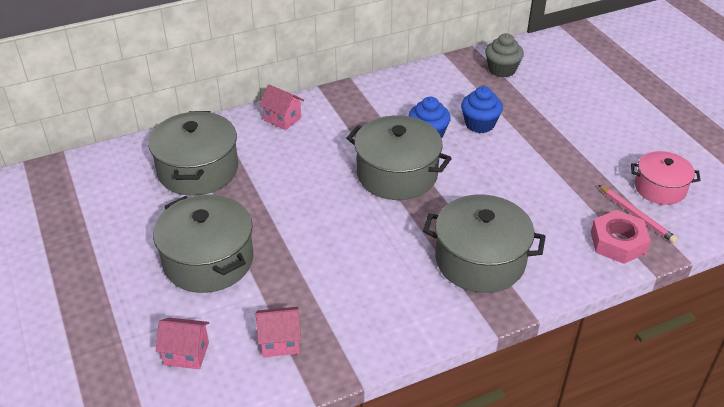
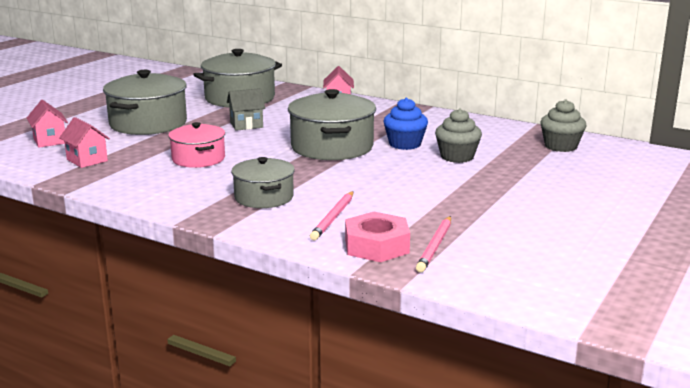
camera: 55 degrees right, 20 degrees down
(286, 198) = (246, 125): none -> grey house
(479, 124) = (457, 157): blue cupcake -> grey cupcake
(480, 260) = (264, 197): grey pot -> grey pot, size x0.62
(552, 241) = (333, 218): none -> pink pencil
(660, 188) = (504, 248): pink pot -> pink pot (198, 159)

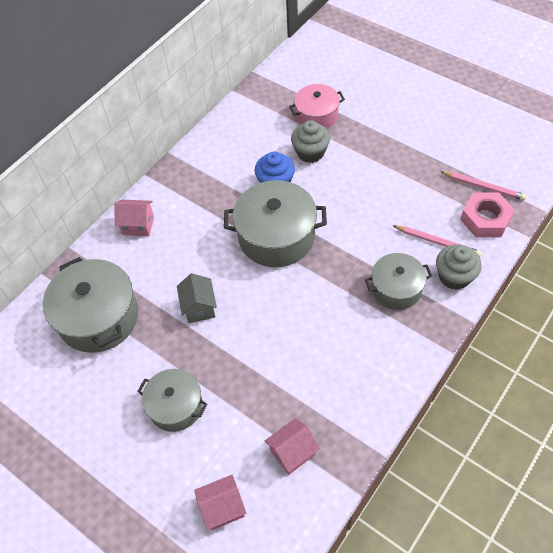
camera: 80 degrees left, 35 degrees up
(148, 123) = (176, 406): grey pot -> grey pot, size x0.62
(198, 159) = (298, 345): pink pot -> pink pot (317, 116)
(560, 146) = (292, 87): grey cupcake -> grey cupcake (454, 276)

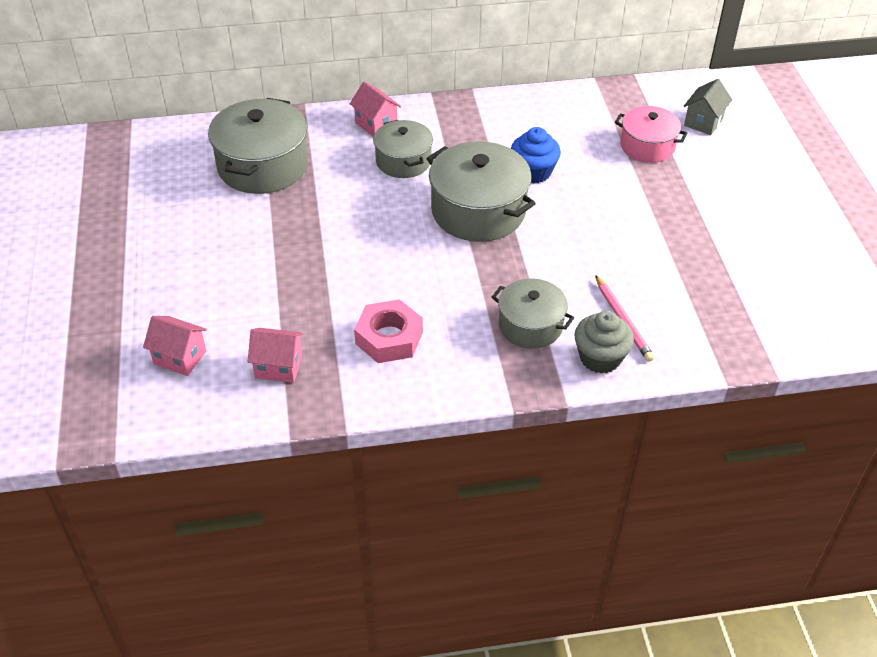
camera: 40 degrees right, 10 degrees down
(176, 406) = (237, 266): grey pot -> grey pot (403, 161)
(199, 307) = (345, 215): grey house -> grey house (703, 122)
(310, 152) = (599, 170): grey cupcake -> none
(483, 187) = (738, 312): pink pencil -> none
(485, 219) = (700, 338): pink nut -> pink nut (389, 338)

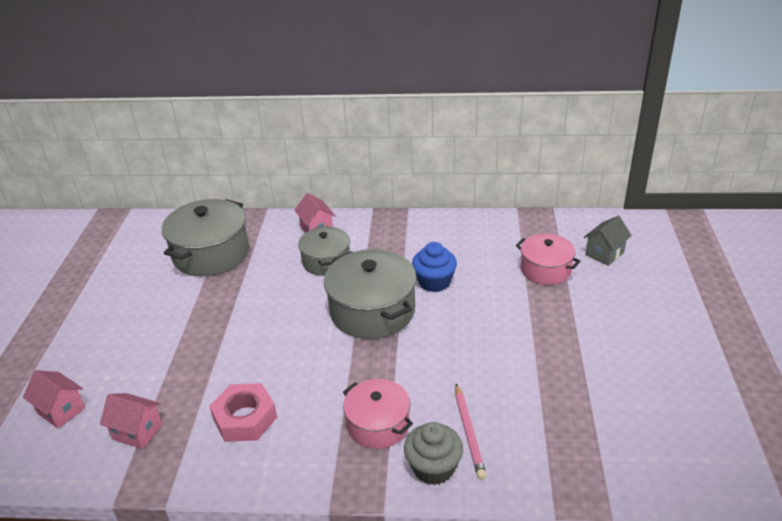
camera: 15 degrees right, 10 degrees down
(530, 325) = (378, 425): grey pot -> pink pot

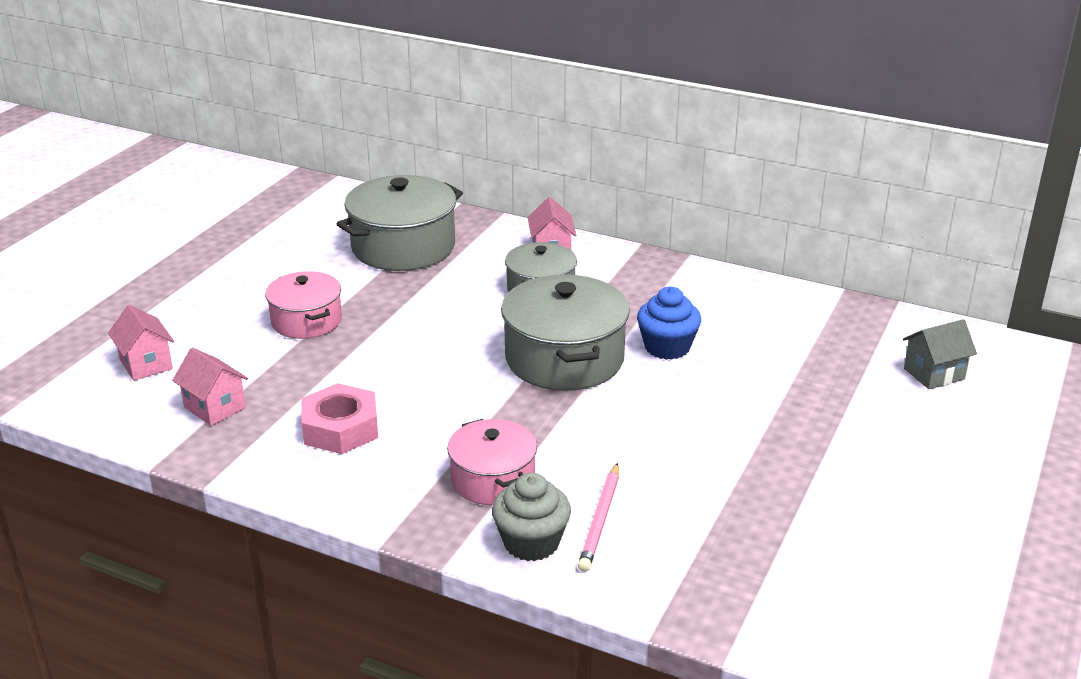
camera: 20 degrees right, 5 degrees down
(545, 269) = (832, 371): pink pot -> pink pot (306, 321)

